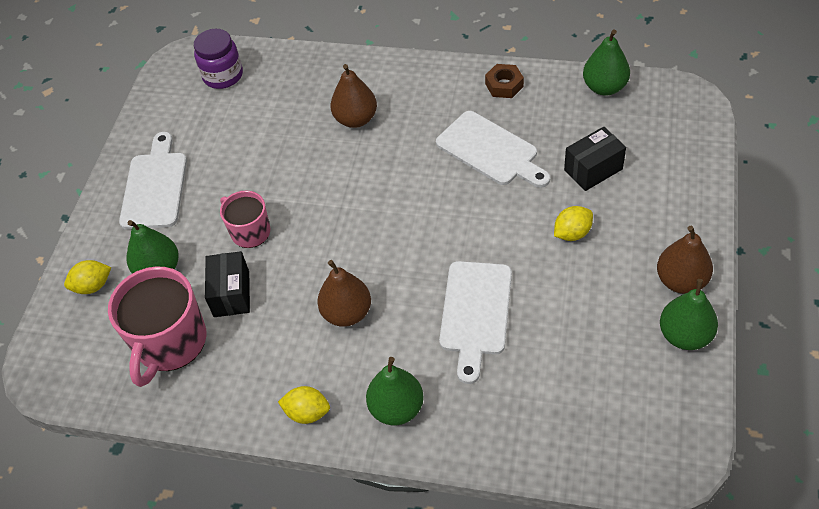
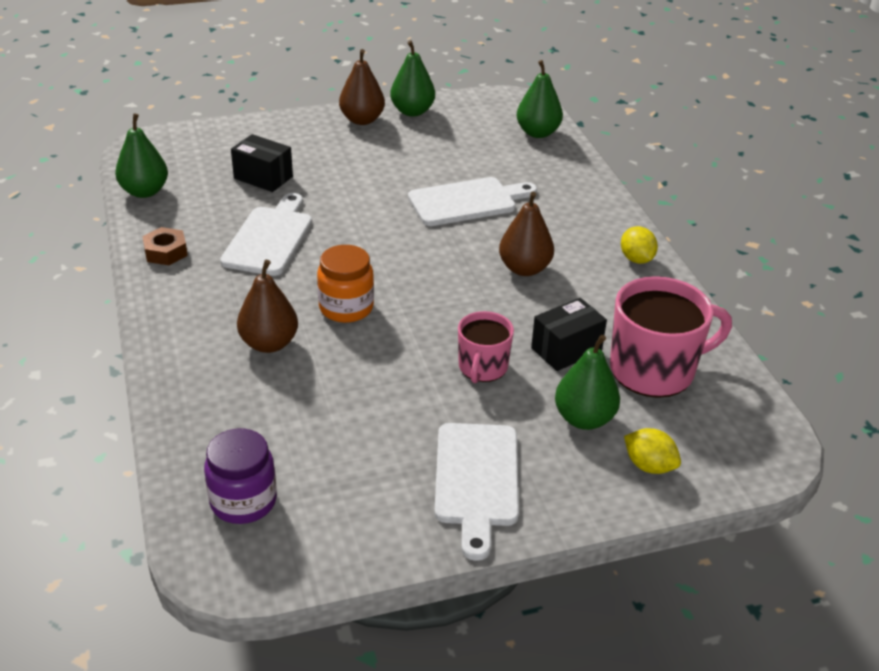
camera: 125 degrees left, 15 degrees down
(155, 186) = (476, 480): white cutting board -> white cutting board turned 60 degrees counterclockwise
(369, 173) = (346, 308): none -> orange jar
(396, 408) = (588, 216): green pear -> green pear (538, 133)
(572, 233) = (346, 174): yellow lemon -> none

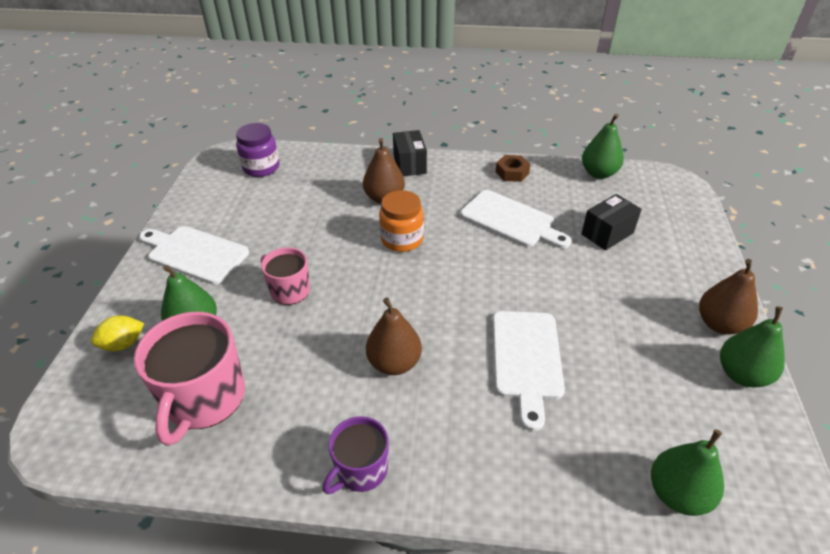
camera: 115 degrees right, 5 degrees up
(566, 349) = (272, 348): black box -> black box (409, 164)
(636, 259) = (361, 469): yellow lemon -> purple mug

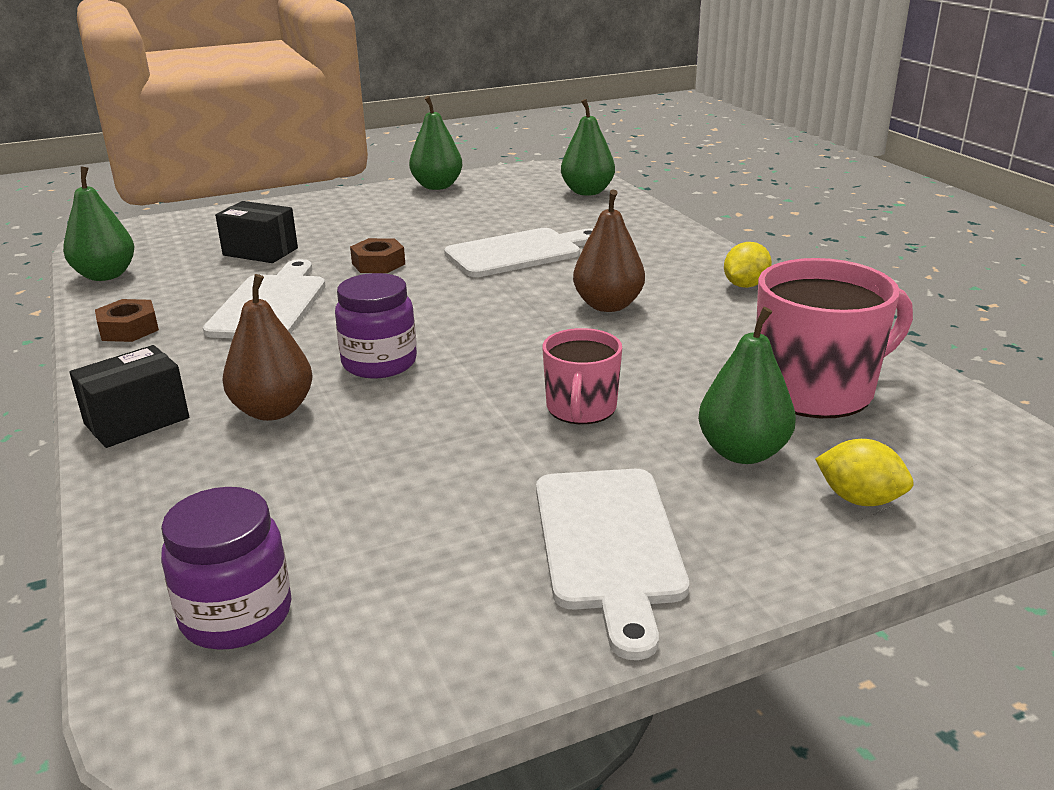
camera: 120 degrees left, 15 degrees down
(361, 469) = (745, 285): purple mug -> yellow lemon
(402, 239) = (379, 363): orange jar -> purple jar
(550, 279) = (378, 264): none -> brown nut
(719, 324) = (378, 197): brown pear -> none

